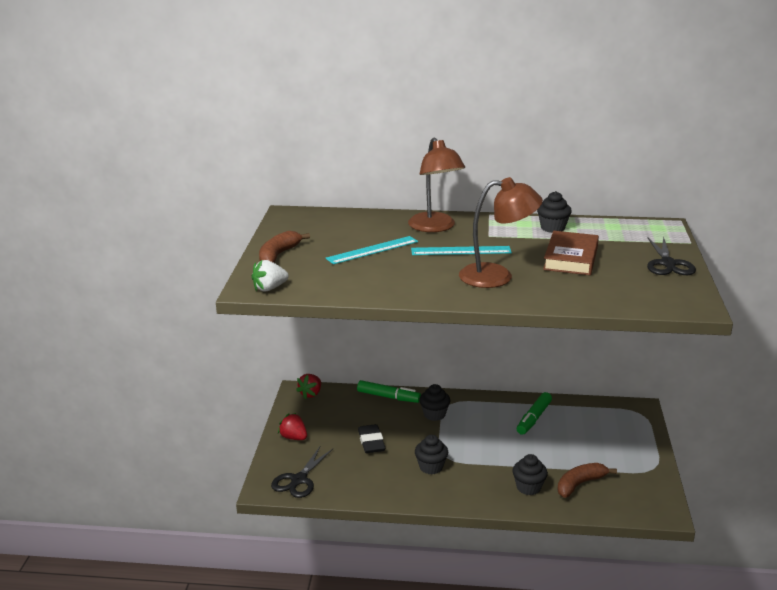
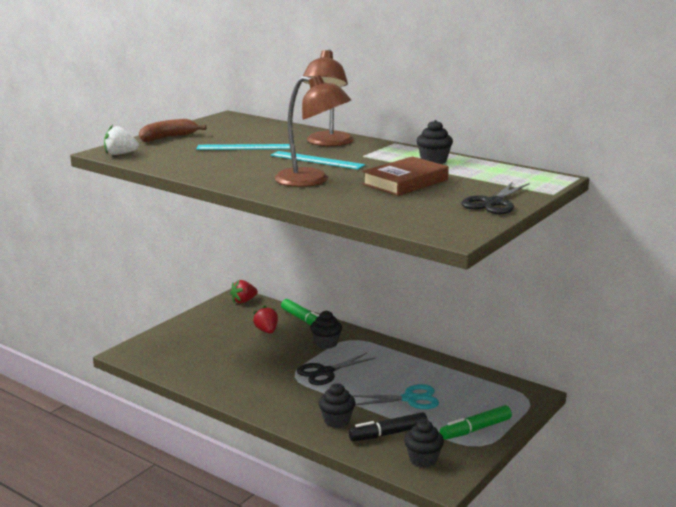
camera: 30 degrees right, 5 degrees down
(293, 437) = (191, 326): red strawberry -> red strawberry (266, 331)
(299, 480) = (156, 355): black scissors -> black scissors (325, 372)
(371, 442) = (247, 347): black eraser -> none
(431, 467) = (272, 379): black cupcake -> black cupcake (423, 459)
(533, 418) = (413, 372): green marker -> green marker (475, 429)
(559, 445) = (410, 399): none -> turquoise scissors
(580, 484) = (388, 434): brown banana -> black marker

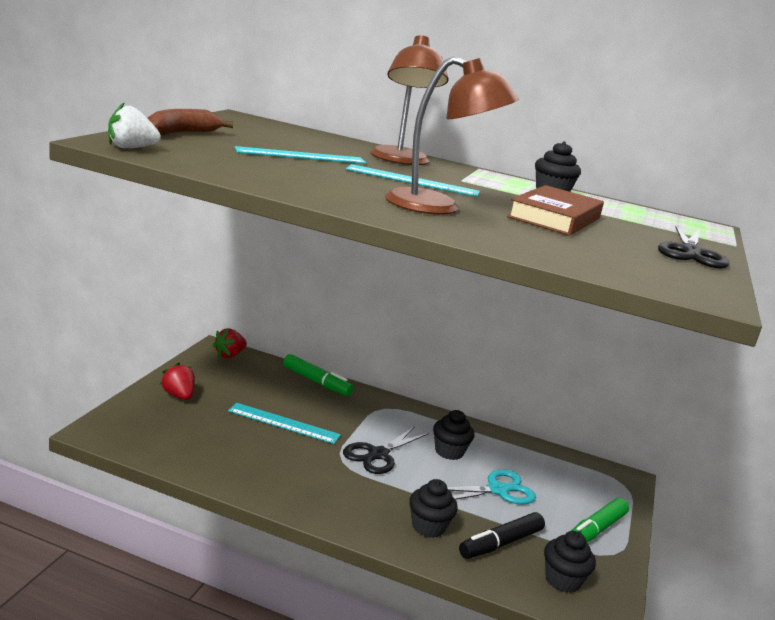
camera: 20 degrees left, 0 degrees up
(262, 349) = (284, 423): none -> turquoise ruler
(266, 331) = (277, 396): red strawberry -> red strawberry (178, 396)
(326, 343) = (359, 414): black cupcake -> black cupcake (449, 452)

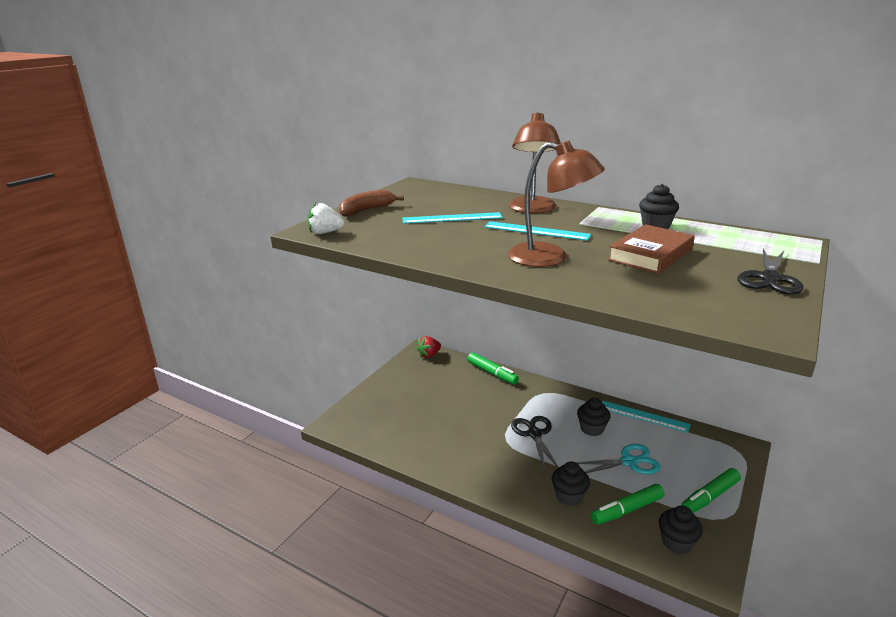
camera: 15 degrees right, 5 degrees up
(178, 396) = (390, 392): red strawberry -> none
(284, 423) = (464, 410): turquoise ruler -> turquoise ruler (643, 416)
(378, 454) = (534, 434): black scissors -> black scissors turned 120 degrees clockwise
(500, 543) = (627, 510): black marker -> green marker

